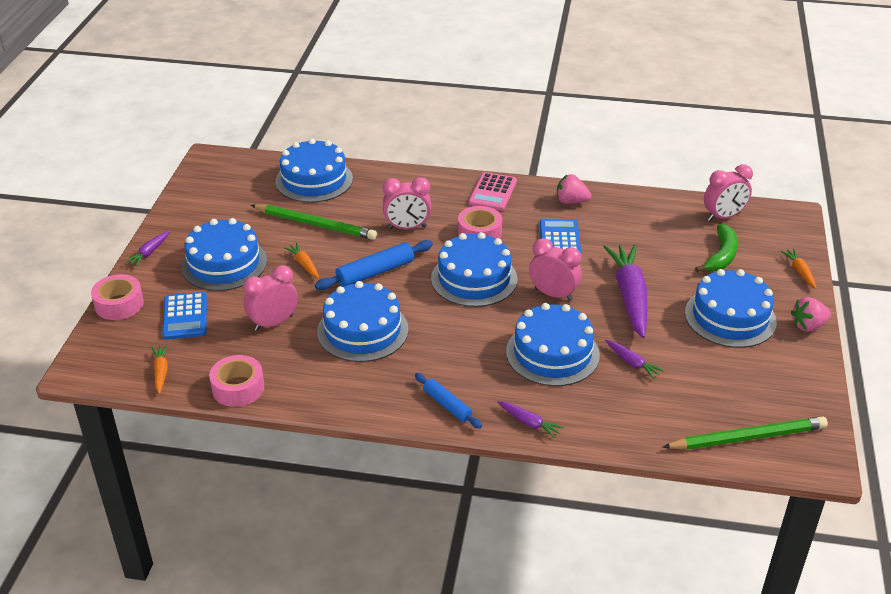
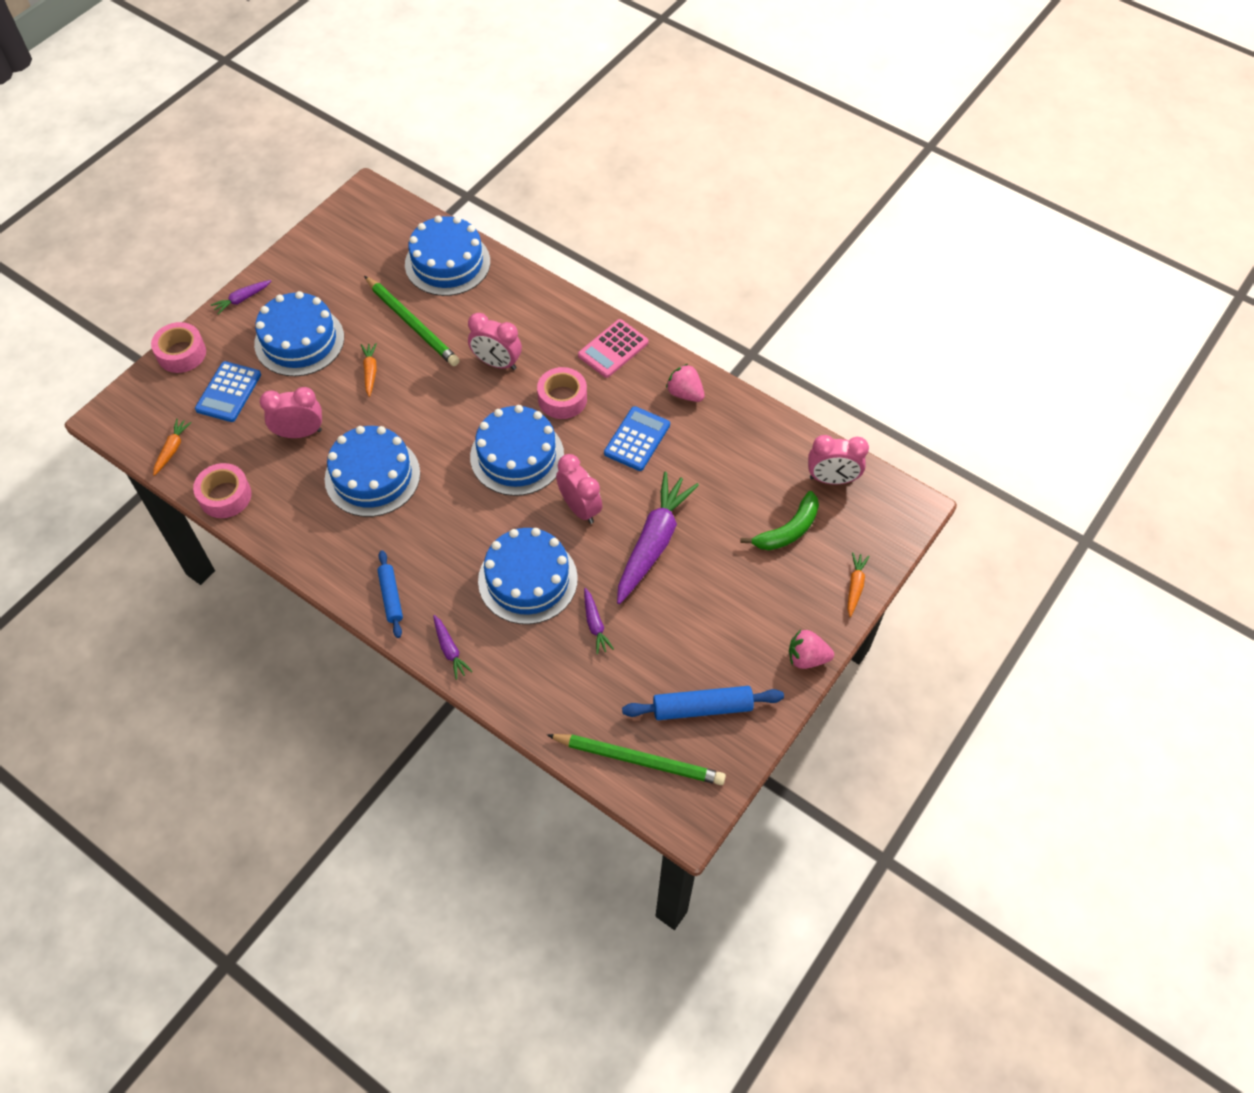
camera: 25 degrees right, 20 degrees up
(375, 272) = (429, 409): blue rolling pin -> blue rolling pin (702, 708)
(730, 317) = (735, 612): blue cake -> none

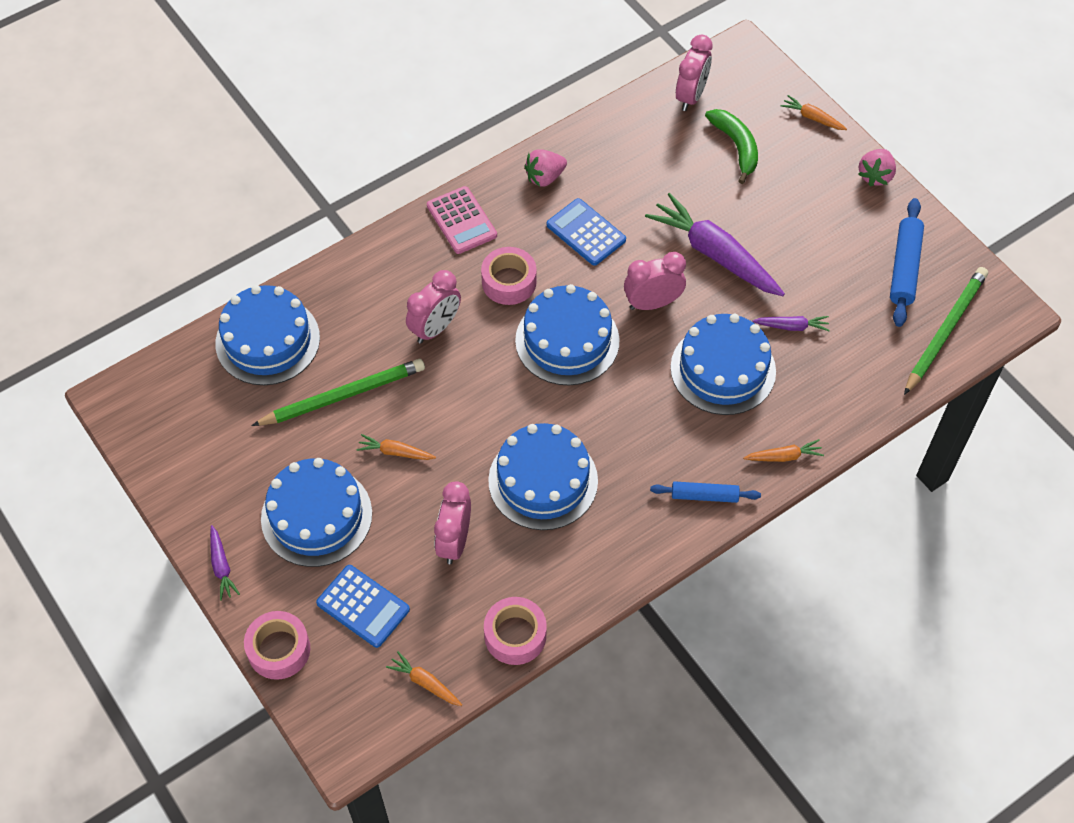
camera: 70 degrees left, 0 degrees up
(450, 650) = (784, 456): purple carrot -> orange carrot

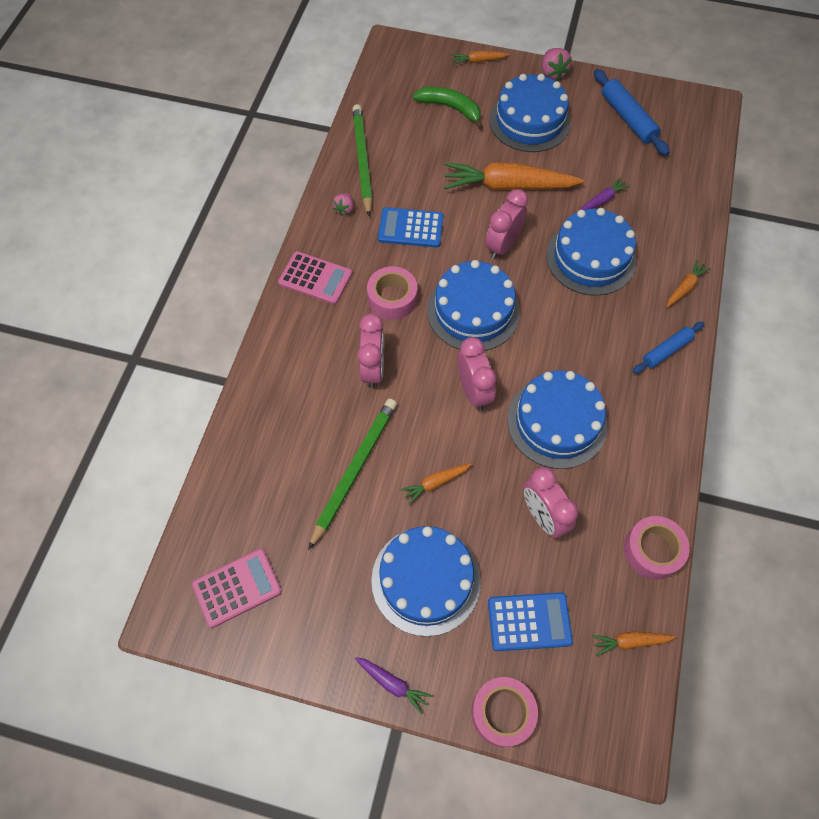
camera: 40 degrees left, 5 degrees up
(178, 415) = (237, 588): none -> pink calculator
(267, 340) = (254, 472): blue cake -> blue cake (529, 121)
(545, 177) = (344, 209): pink strawberry -> pink strawberry, size x0.64
(691, 96) = (389, 94): pink clock -> pink clock (473, 391)
(714, 254) = (508, 186): purple carrot -> orange carrot
(944, 331) = (690, 141): green pencil -> green pencil (362, 161)

